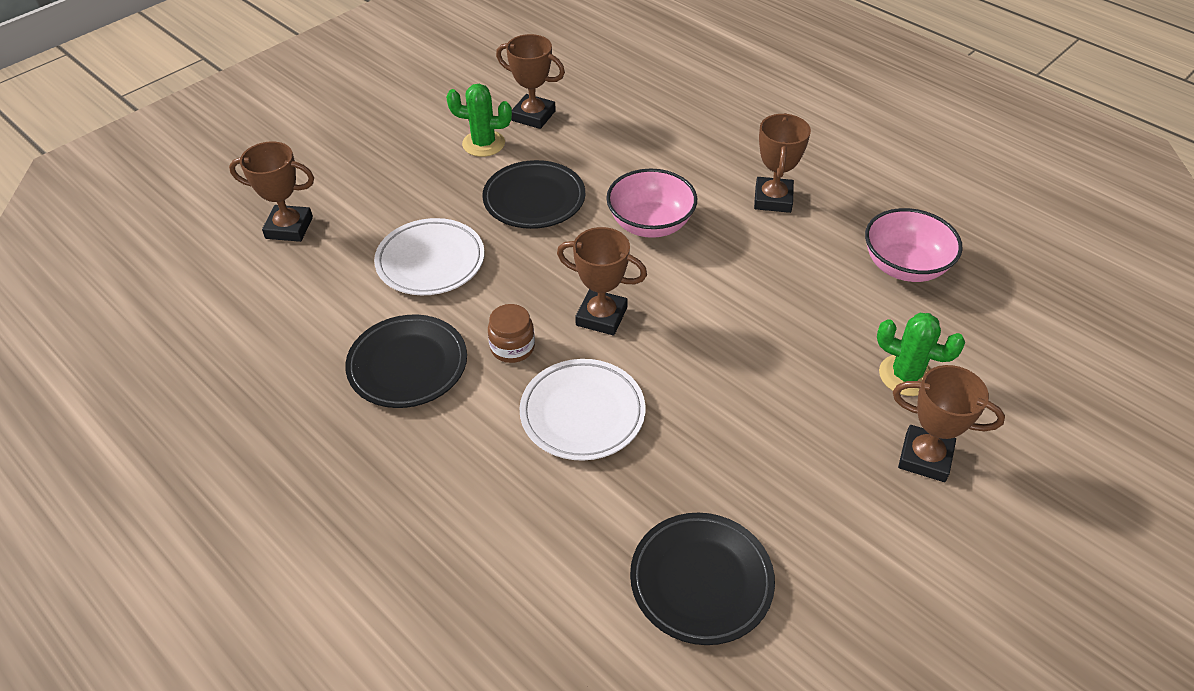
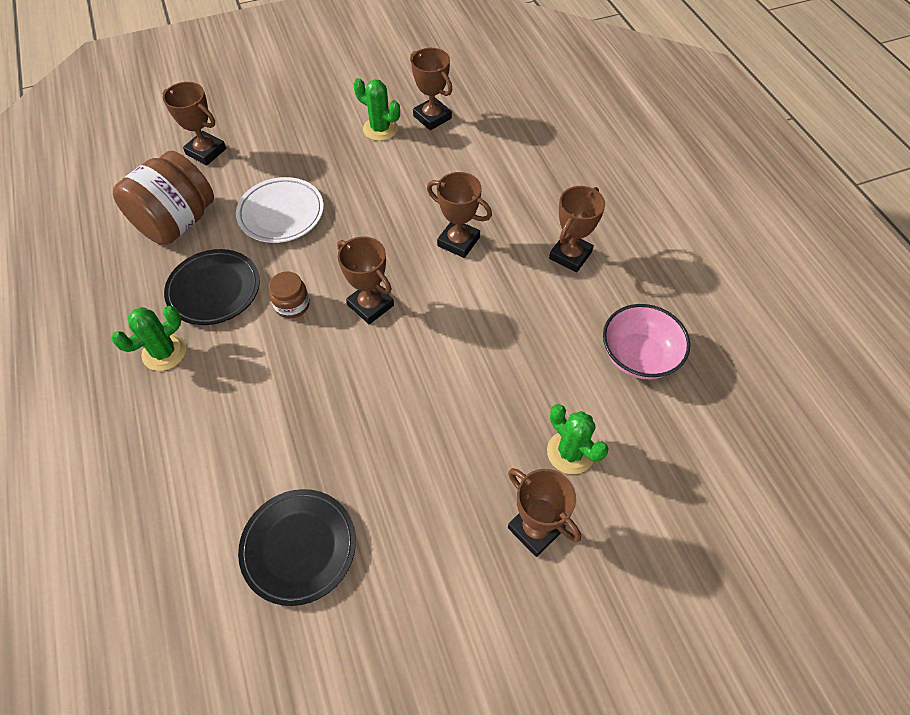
camera: 25 degrees right, 10 degrees up
(307, 312) = (177, 222): none -> brown jar
(394, 451) = (164, 352): none -> green cactus
(534, 199) = (386, 189): black plate -> none
(582, 413) = (305, 378): white plate -> none
(650, 224) = (458, 241): pink bowl -> brown trophy

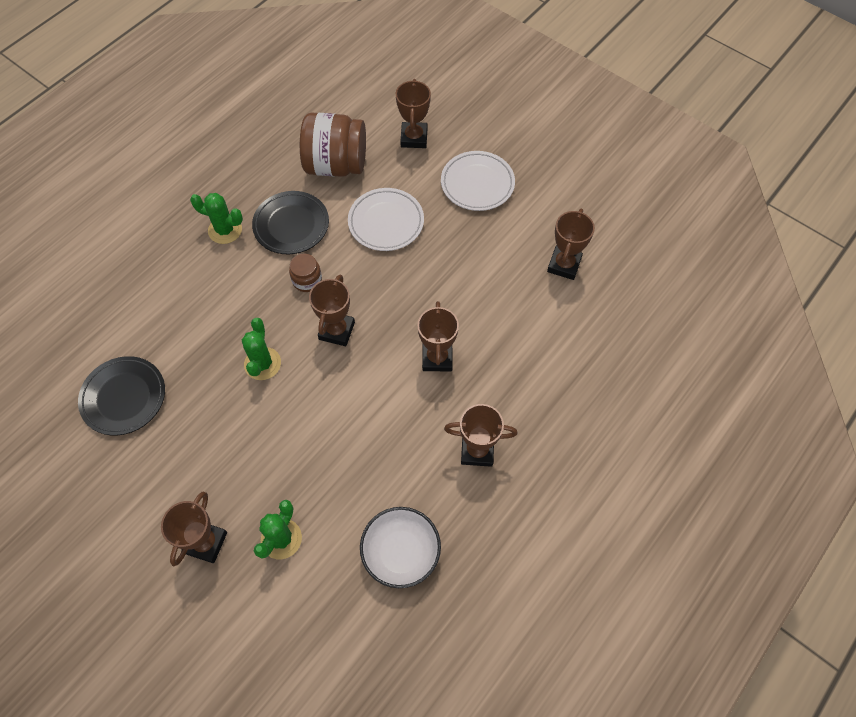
camera: 60 degrees right, 5 degrees up
(300, 132) = (477, 184): none -> white plate
(380, 129) = (521, 235): green cactus -> green cactus (262, 364)
(638, 356) = (401, 553): pink bowl -> white bowl

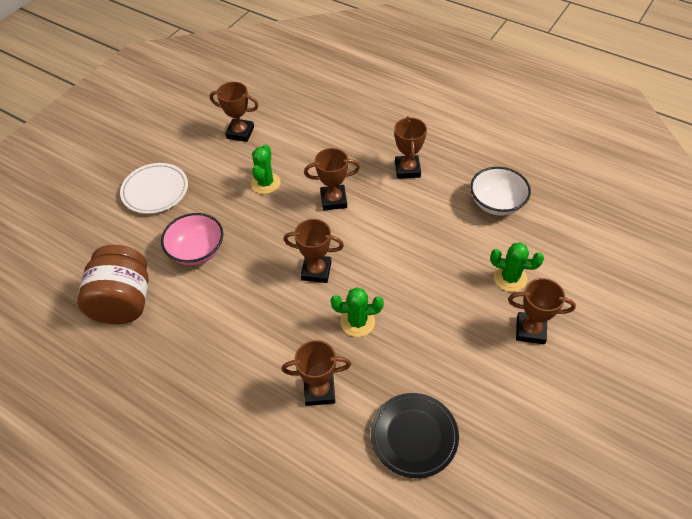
camera: 95 degrees left, 10 degrees down
(225, 230) = (205, 388): green cactus -> green cactus (265, 183)
(291, 225) = (200, 327): black plate -> none
(307, 280) = (264, 303): brown jar -> none
(386, 222) = (197, 251): white plate -> pink bowl
(414, 138) = (95, 242): brown trophy -> brown trophy (319, 391)

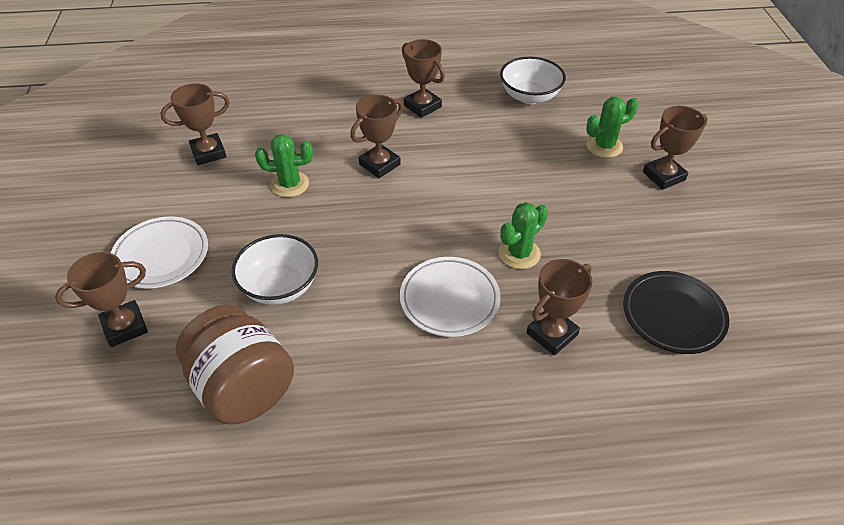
camera: 40 degrees left, 5 degrees down
(197, 251) = (280, 286): pink bowl -> white bowl
(265, 183) = (290, 184): green cactus -> green cactus turned 60 degrees counterclockwise
(281, 324) = (449, 300): none -> white plate
(316, 271) = (431, 233): brown trophy -> brown trophy (125, 327)

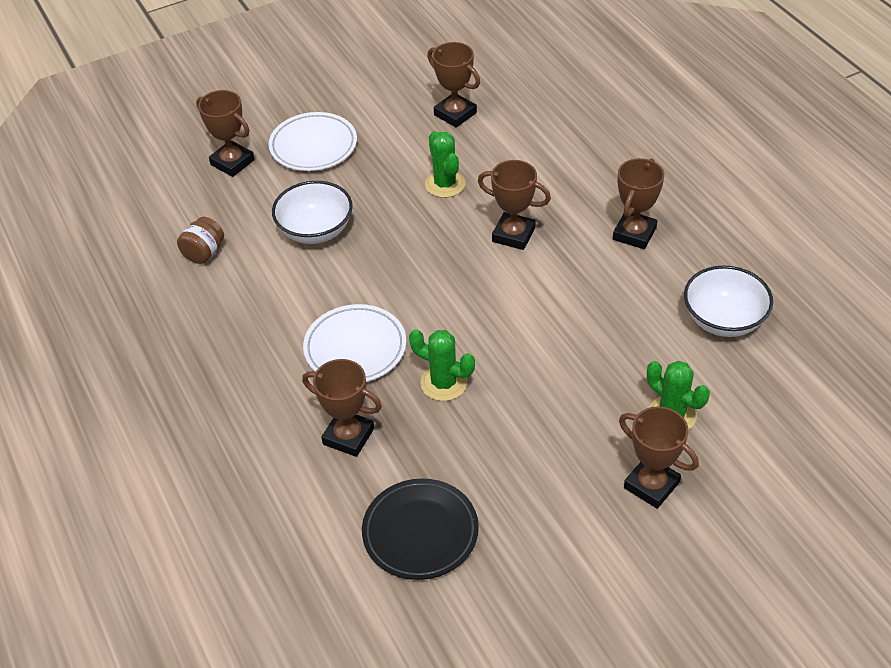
camera: 70 degrees right, 0 degrees up
(243, 387) = (204, 253): brown jar -> brown jar, size x0.48

